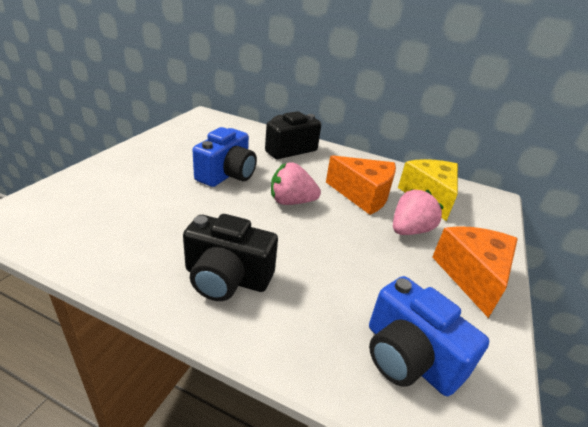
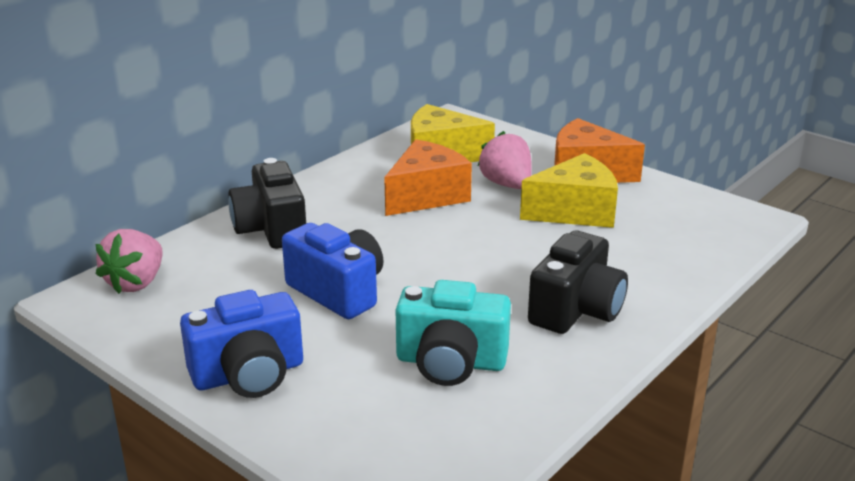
camera: 70 degrees left, 5 degrees down
(150, 220) = (451, 362): none -> turquoise camera
(291, 202) = (429, 248): pink strawberry -> pink strawberry (136, 283)
(391, 271) = (575, 211): none -> yellow cheese
(408, 357) = (683, 229): blue camera -> blue camera (249, 374)

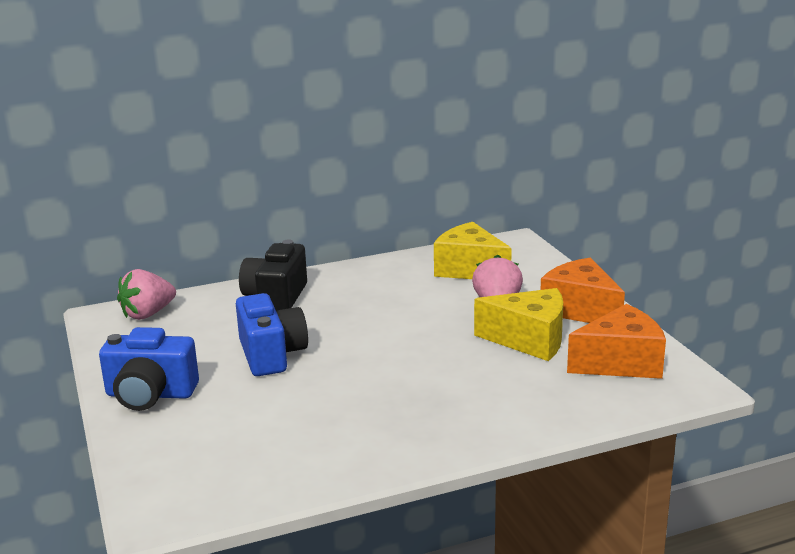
camera: 30 degrees right, 5 degrees down
(426, 196) = (419, 299): orange cheese -> orange cheese (620, 363)
(451, 362) = (292, 427): turquoise camera -> none
(576, 310) = (434, 417): black camera -> none

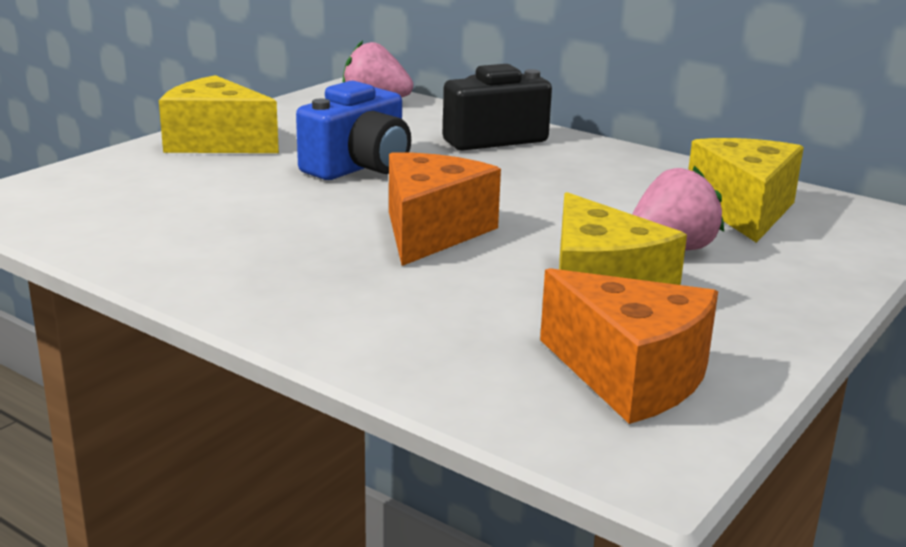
camera: 55 degrees right, 0 degrees up
(150, 394) = (216, 142): blue camera -> yellow cheese
(580, 310) = (755, 308): orange cheese -> orange cheese (431, 232)

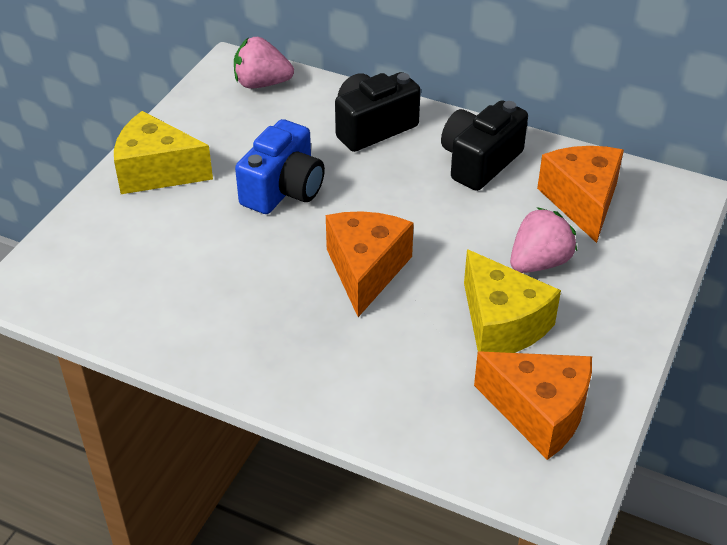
camera: 10 degrees left, 20 degrees up
(615, 171) = (479, 162): none -> black camera
(743, 210) = (582, 201): yellow cheese -> orange cheese

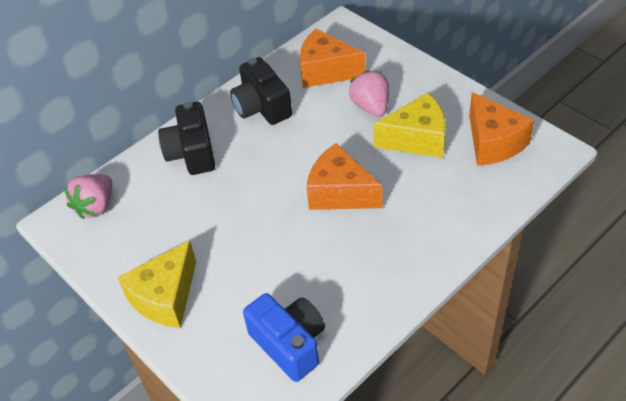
camera: 65 degrees left, 5 degrees up
(283, 189) = (232, 220): blue camera -> blue camera (289, 344)
(539, 412) = (493, 143): orange cheese -> orange cheese turned 105 degrees clockwise

